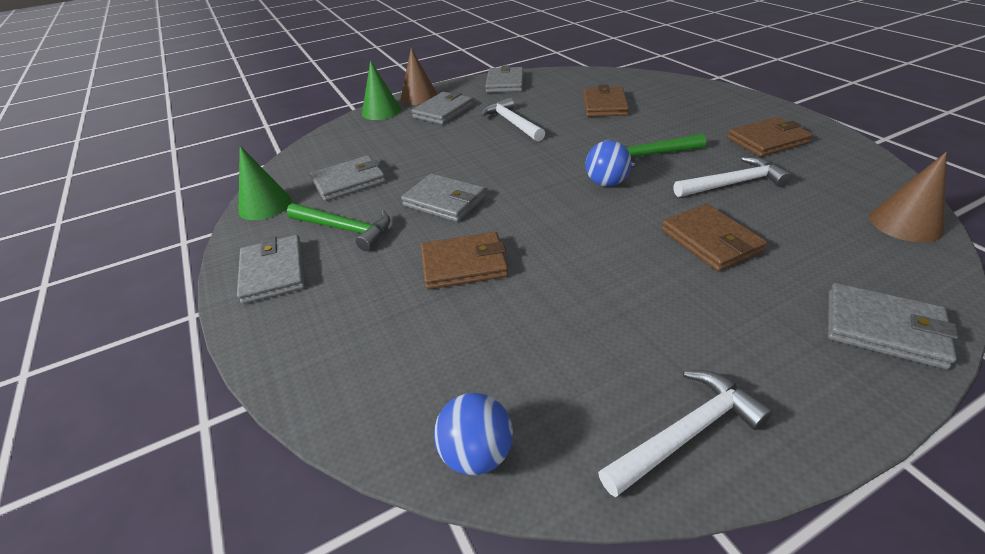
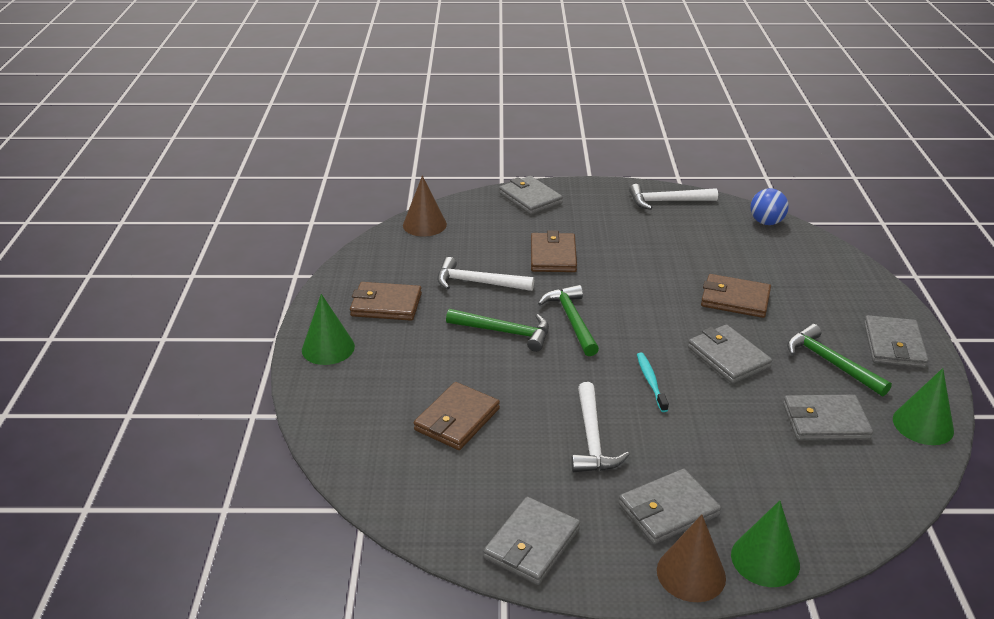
camera: 155 degrees left, 5 degrees down
(498, 163) = (651, 381): none -> turquoise toothbrush
(606, 183) = (572, 320): blue ball -> green hammer
(746, 107) = (328, 348): none -> green cone

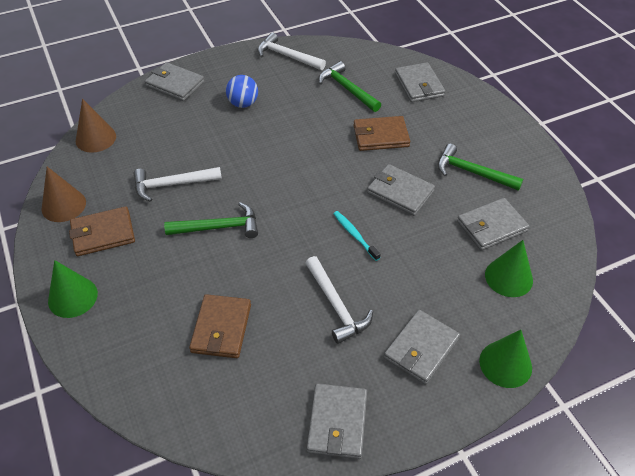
camera: 25 degrees left, 15 degrees up
(553, 256) = (222, 138): brown wallet -> none
(572, 320) = (267, 197): green hammer -> green hammer (347, 89)
(667, 201) = (287, 56): white hammer -> white hammer turned 60 degrees clockwise
(691, 573) = (462, 398): brown cone -> brown cone (63, 205)
(766, 222) = (370, 55): blue ball -> blue ball (243, 104)
(893, 345) = (506, 142): grey wallet -> grey wallet (419, 85)
(923, 425) = (554, 205): green cone -> green cone (508, 277)

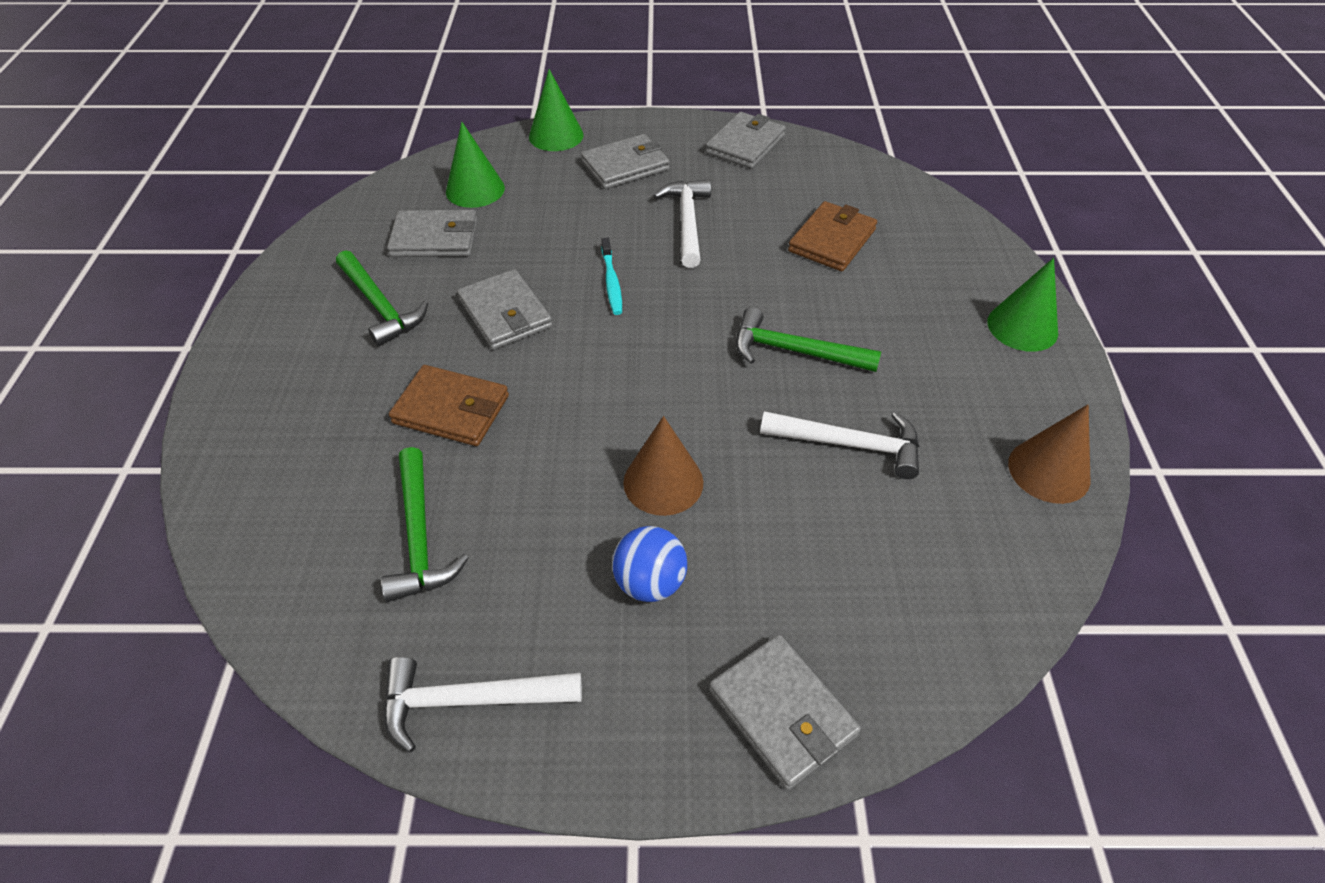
camera: 155 degrees left, 0 degrees up
(95, 138) = (990, 607): brown cone -> brown cone (663, 482)
(103, 234) = (977, 399): brown wallet -> none
(287, 56) = (469, 700): white hammer -> white hammer turned 120 degrees clockwise
(419, 85) = (282, 491): grey wallet -> none

